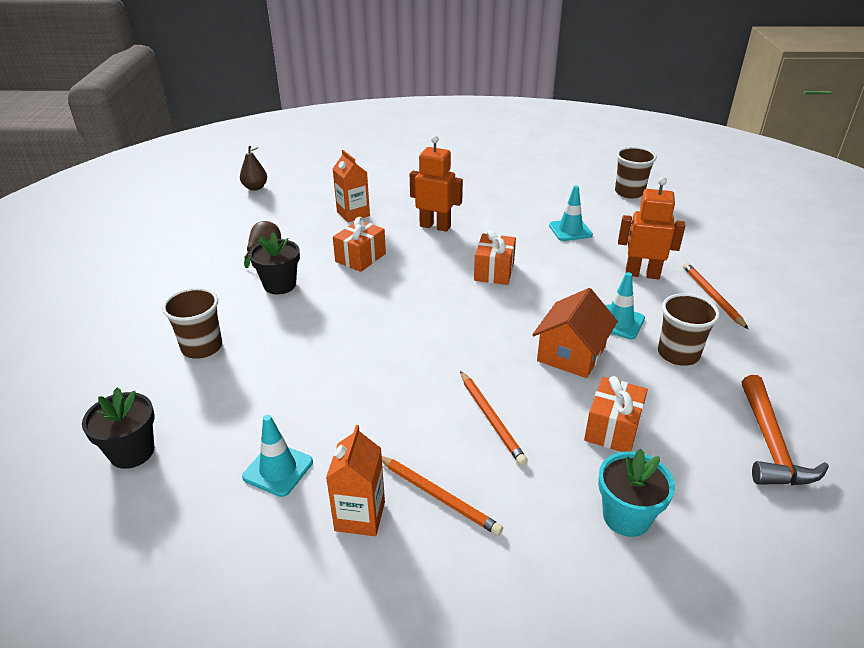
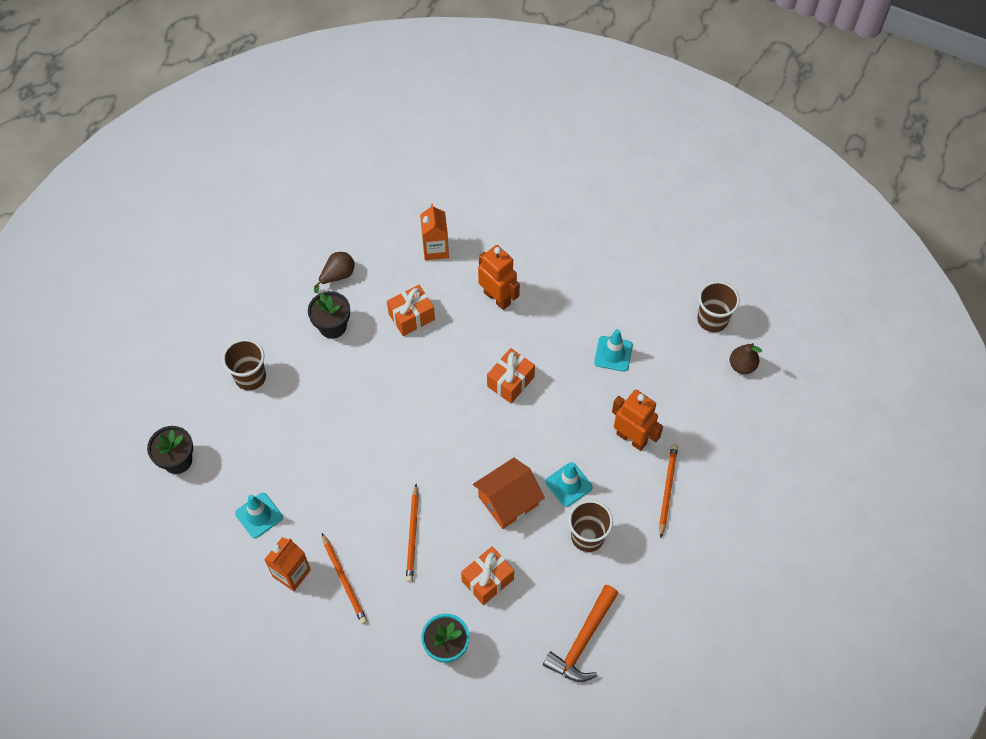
camera: 25 degrees right, 25 degrees up
(255, 187) = (367, 169): brown pear -> brown pear (742, 366)

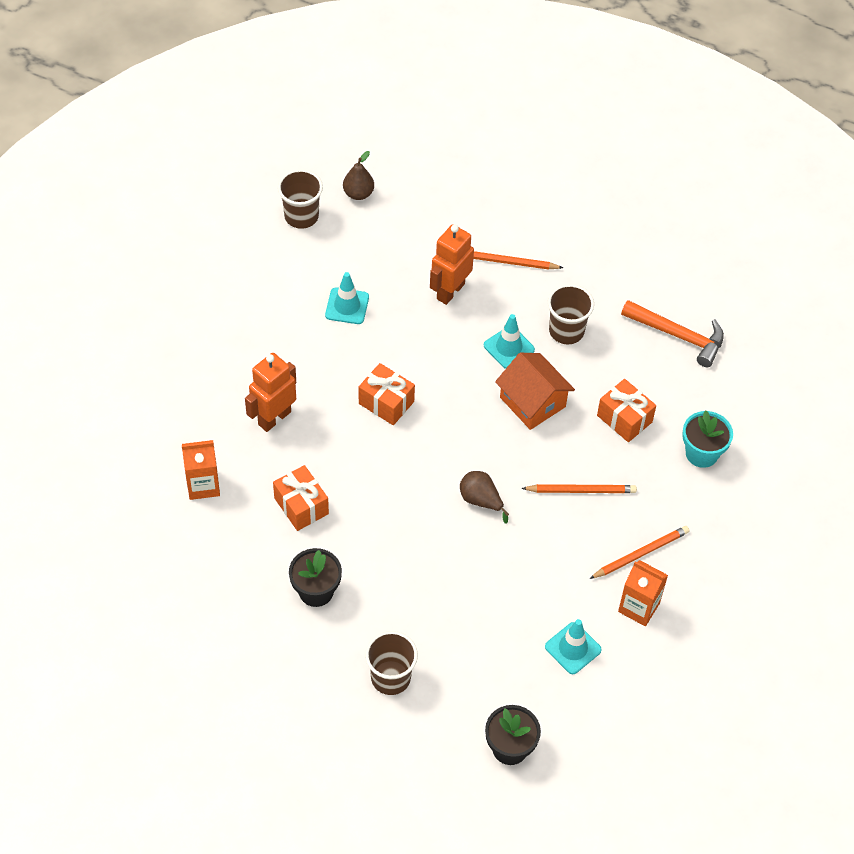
camera: 95 degrees left, 5 degrees down
(337, 276) = (242, 591): brown pear -> brown pear (481, 500)

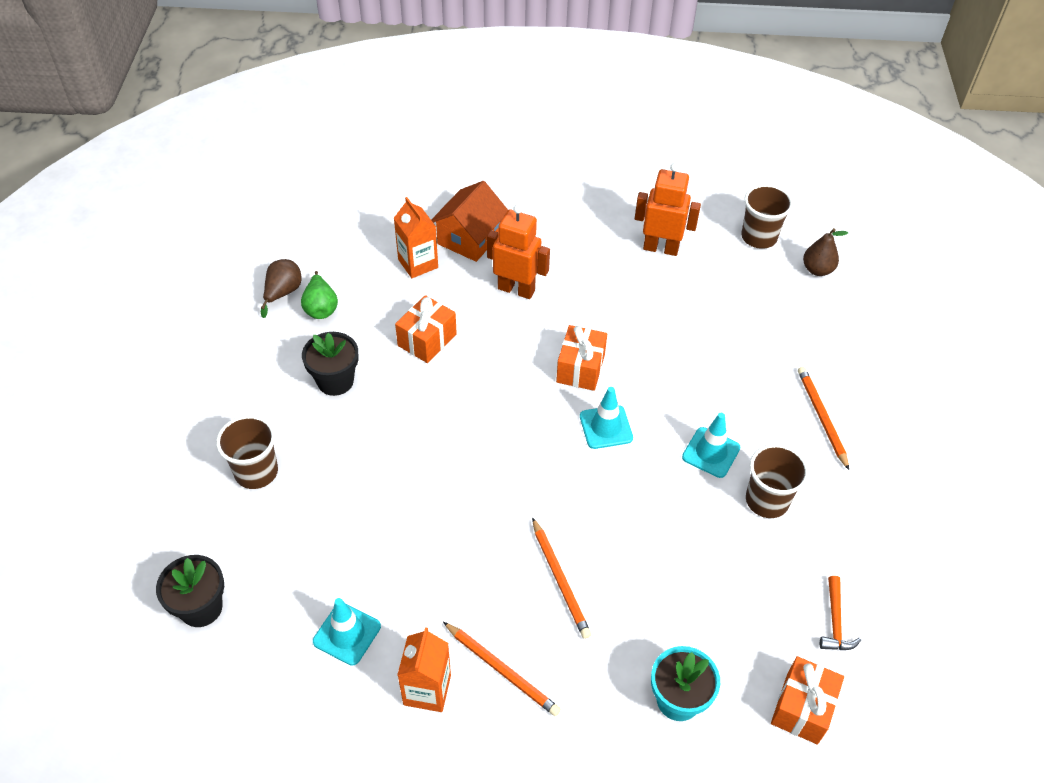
camera: 70 degrees right, 5 degrees down
(221, 580) = (321, 308): none -> green pear
(347, 306) = (677, 303): turquoise traffic cone -> turquoise traffic cone (606, 427)
(450, 291) = (749, 379): orange robot -> orange robot (661, 248)
(481, 500) = (501, 486): brown pear -> brown pear (283, 293)
(532, 402) = (652, 496): orange house -> orange house (470, 238)
(624, 419) = (681, 596): orange gift -> orange gift (802, 708)
(678, 336) = (835, 622): orange hammer -> orange hammer, size x0.57

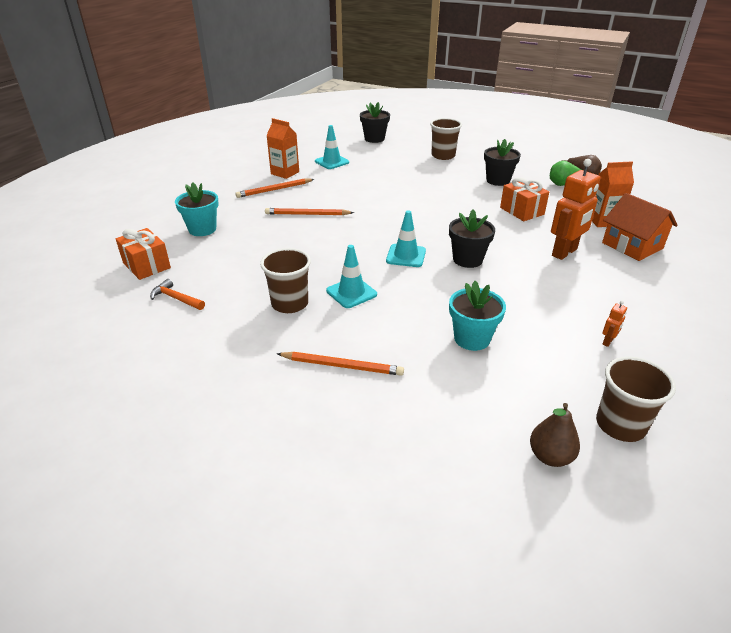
camera: 115 degrees right, 15 degrees down
(580, 368) = (467, 259): orange gift -> black flower pot
(661, 248) = (608, 341): orange robot -> orange robot, size x0.42
(719, 336) = (472, 339): none -> turquoise flower pot

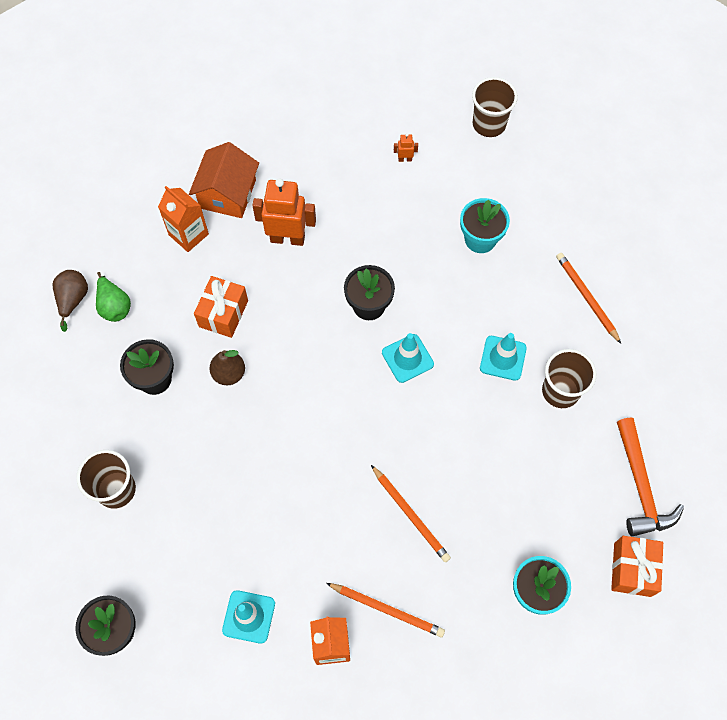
camera: 130 degrees left, 30 degrees up
(176, 298) = (640, 486): orange hammer -> orange hammer, size x1.76
(550, 456) = (548, 146): brown pear -> brown pear (229, 373)

